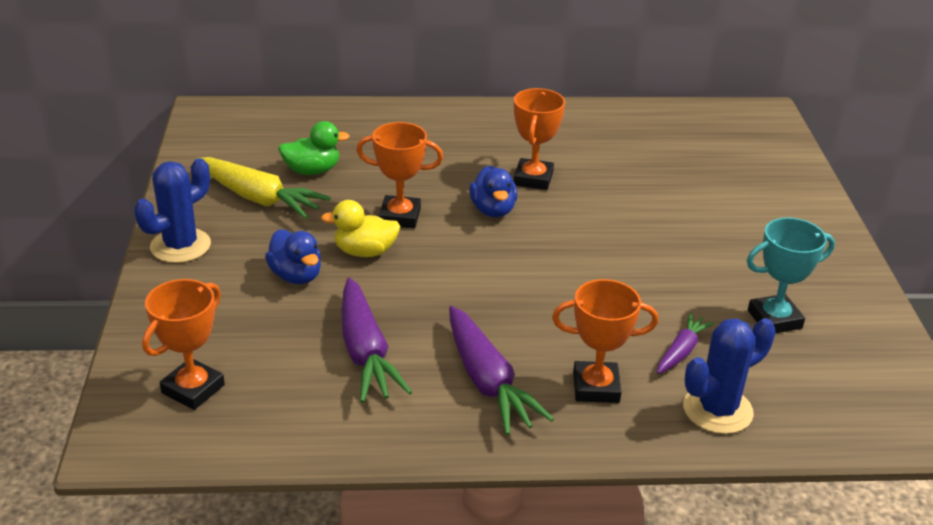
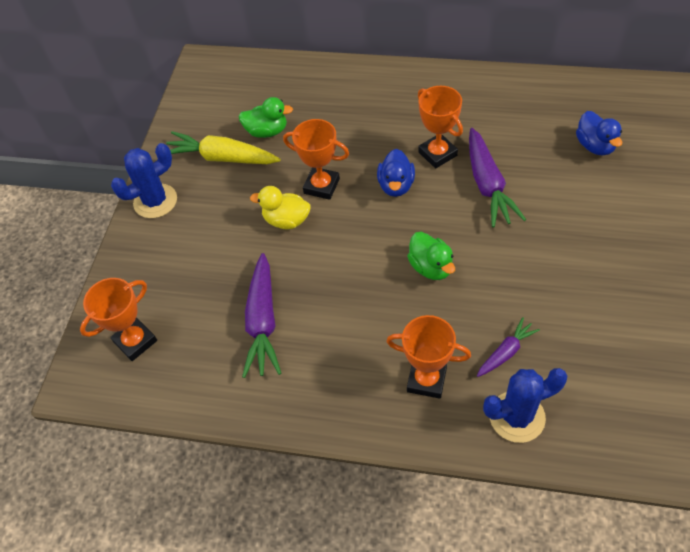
camera: 20 degrees right, 20 degrees up
(259, 198) = (221, 158): yellow carrot -> yellow carrot turned 150 degrees clockwise
(296, 276) = (230, 240): blue duck -> blue duck (595, 146)
(488, 382) = (345, 363): purple carrot -> purple carrot (488, 185)
(533, 179) = (437, 154): orange trophy -> orange trophy turned 60 degrees counterclockwise
(562, 281) = (431, 267): none -> green duck
(774, 319) = (594, 328): turquoise trophy -> none

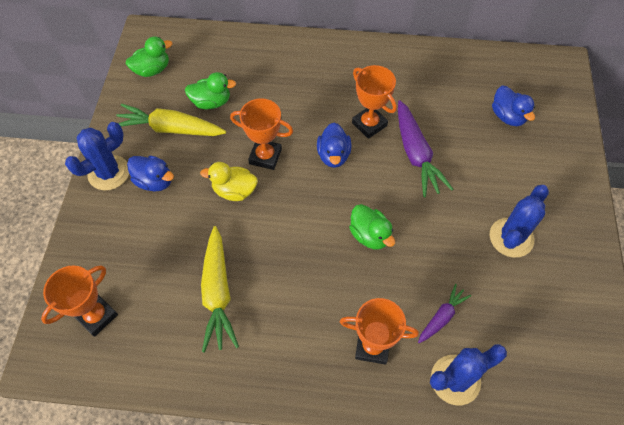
camera: 10 degrees left, 5 degrees up
(202, 210) = (154, 181): none -> blue duck
(206, 99) = (152, 70): none -> green duck
(263, 322) = (218, 293): purple carrot -> yellow carrot
(590, 272) = (511, 237): none -> blue cactus

